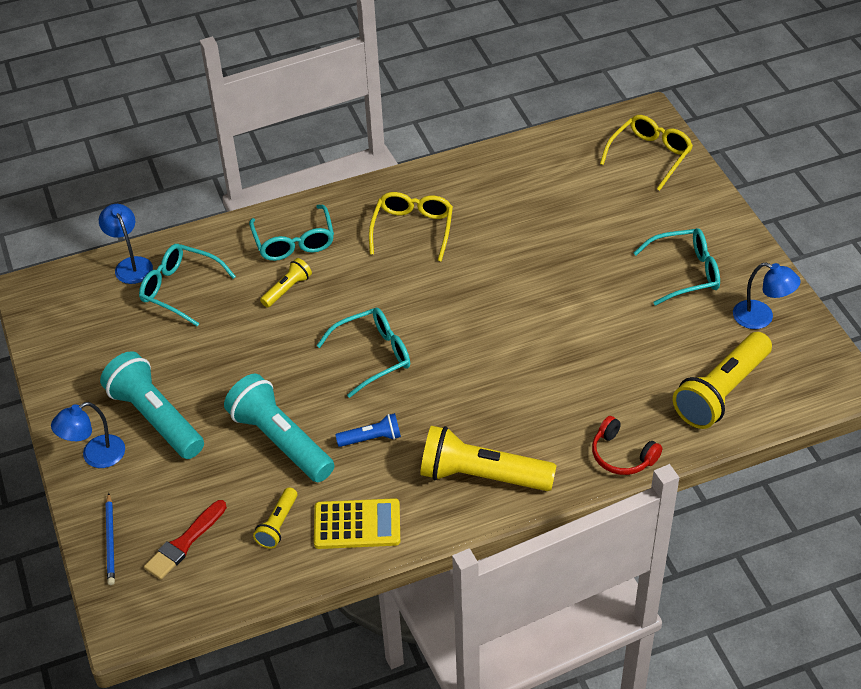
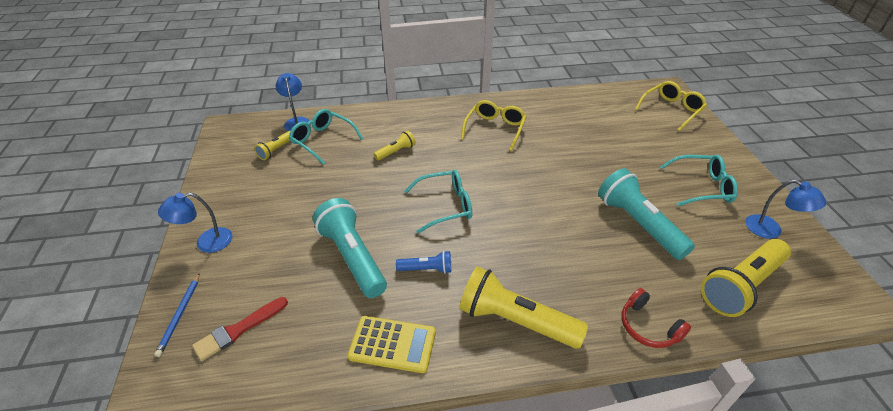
camera: 10 degrees right, 5 degrees down
(156, 418) = (265, 222): turquoise flashlight -> turquoise flashlight (638, 224)
(278, 524) = (323, 329): yellow flashlight -> yellow flashlight (276, 150)
(294, 242) = (410, 124): turquoise glasses -> none

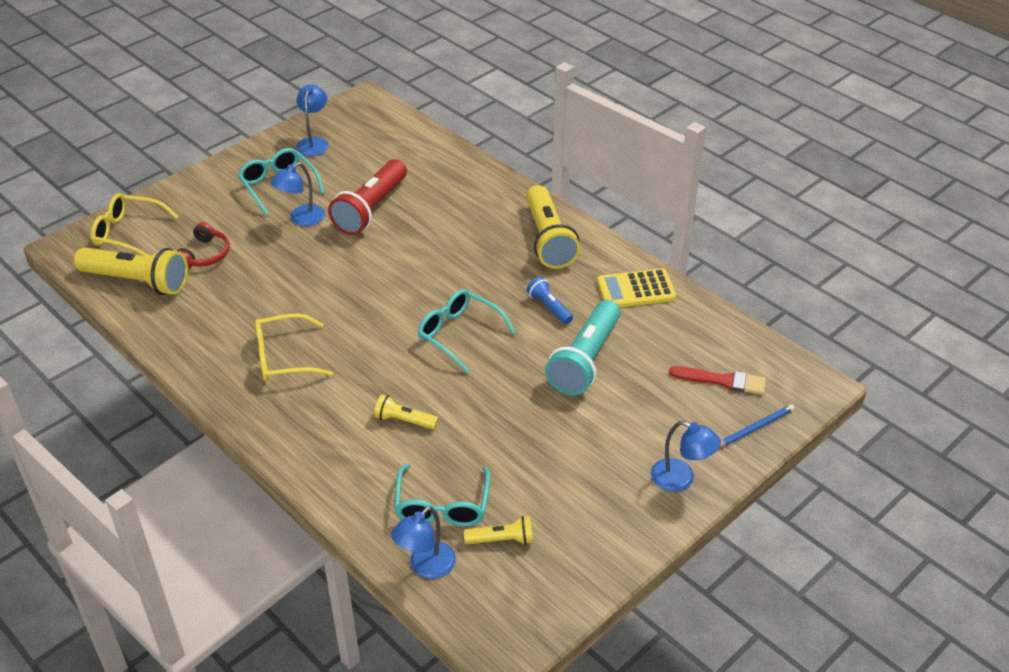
camera: 125 degrees left, 0 degrees up
(392, 344) = (636, 289): yellow calculator -> yellow calculator turned 75 degrees counterclockwise
(638, 224) = (371, 209): turquoise flashlight -> red flashlight
(645, 183) = (301, 219): none -> blue lamp
(648, 327) = (487, 179): red headphones -> red headphones (204, 255)
(741, 286) = (400, 147): yellow flashlight -> yellow flashlight (137, 281)

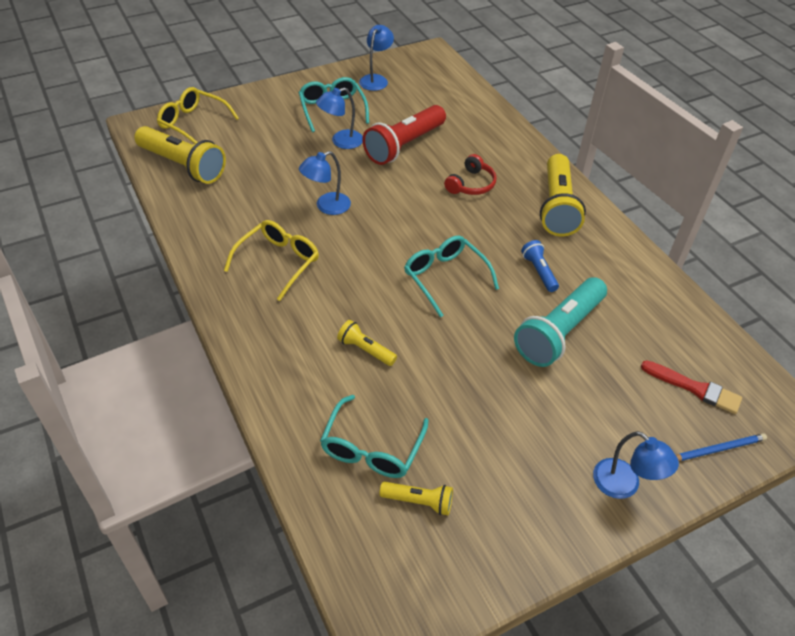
camera: 15 degrees right, 5 degrees up
(204, 255) = (247, 155): red headphones -> red headphones (471, 184)
(283, 358) = (278, 262): yellow glasses -> yellow glasses turned 120 degrees clockwise
(426, 567) = (333, 510): blue lamp -> blue lamp (326, 206)
(636, 289) = (629, 273): yellow calculator -> none

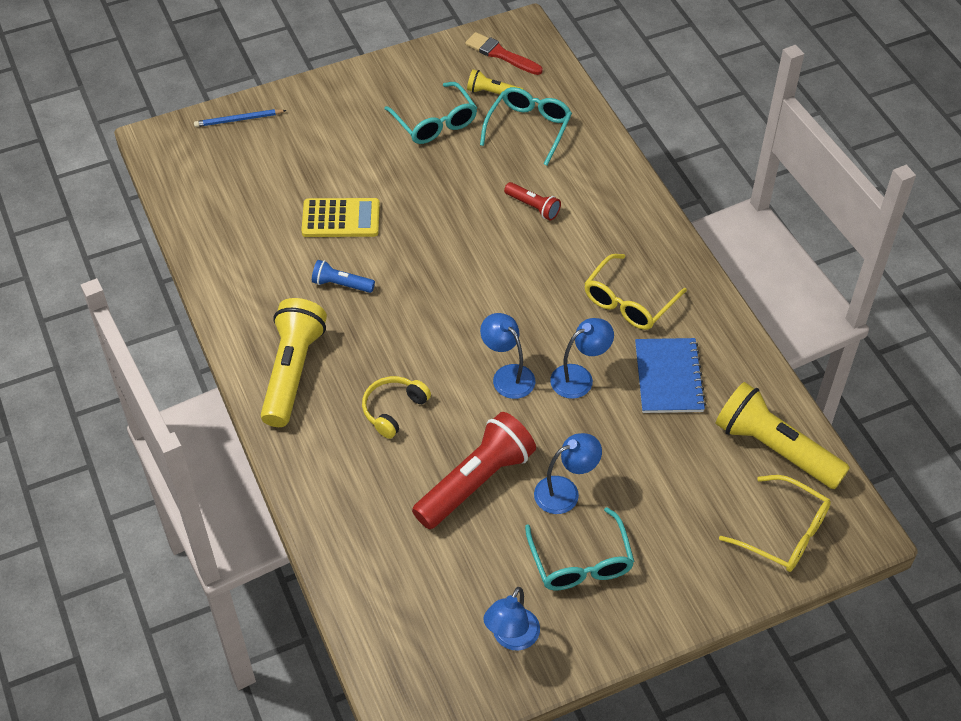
camera: 175 degrees left, 5 degrees up
(254, 208) = (669, 377): none -> blue notebook
(365, 350) = (533, 207): yellow flashlight -> red flashlight
(445, 277) = (446, 280): turquoise glasses -> turquoise glasses (435, 123)
(471, 184) = (393, 410): red headphones -> yellow headphones
(539, 272) = (341, 284): blue flashlight -> blue flashlight turned 120 degrees clockwise
(559, 332) = (341, 218): turquoise flashlight -> yellow calculator
(624, 485) = (328, 98): blue lamp -> blue lamp (507, 375)
(694, 388) = (232, 166): red brush -> red brush (501, 54)

